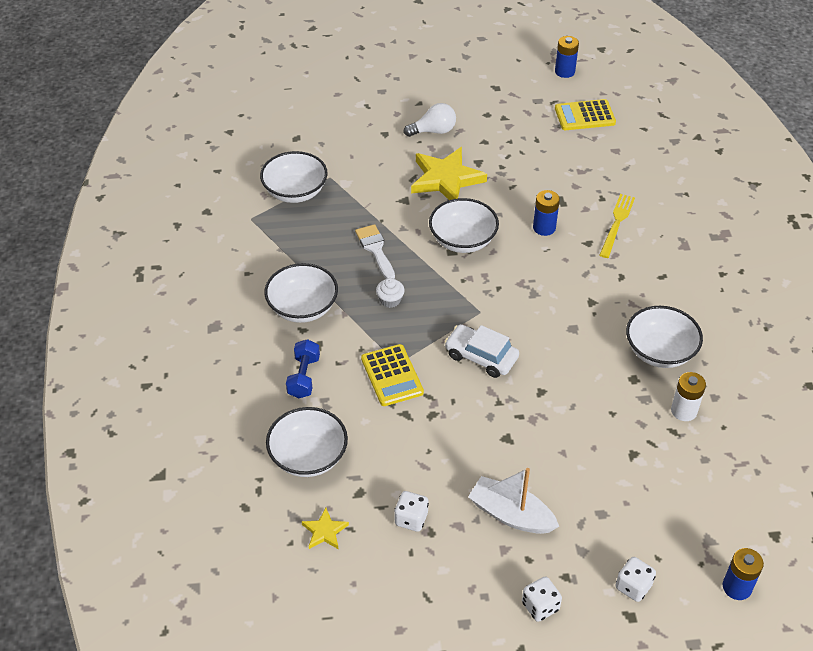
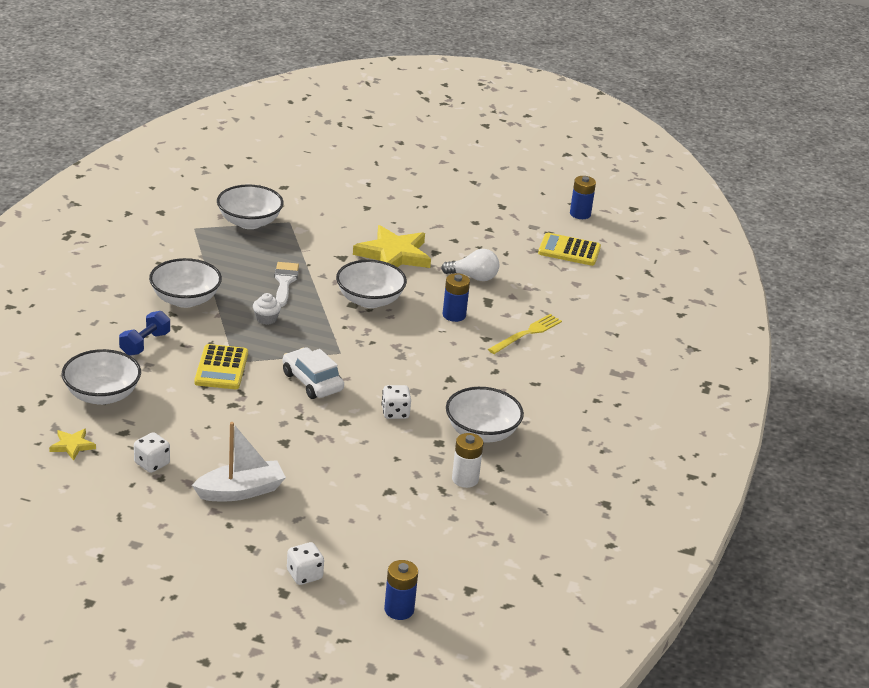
camera: 20 degrees right, 15 degrees down
(433, 131) = (413, 219): white light bulb -> white light bulb (473, 277)
(511, 514) = (240, 491): white boat -> white boat turned 105 degrees clockwise
(540, 606) = (210, 557): white dice -> white dice (395, 413)

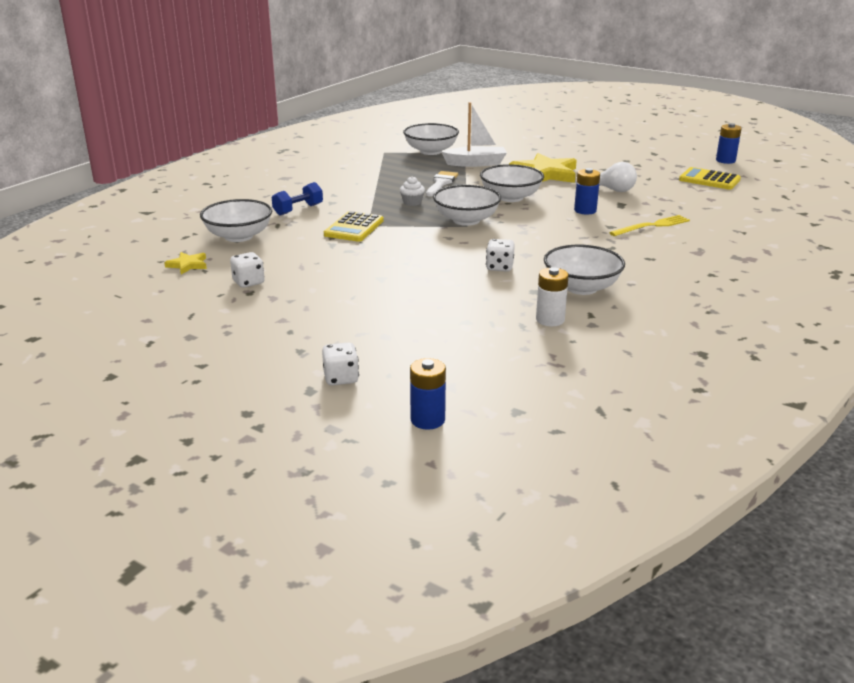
camera: 20 degrees right, 5 degrees down
(185, 299) = (350, 188): white bowl -> white bowl (466, 220)
(240, 491) = (317, 308): white boat -> white boat (476, 163)
(312, 382) = (431, 242): white car -> none

